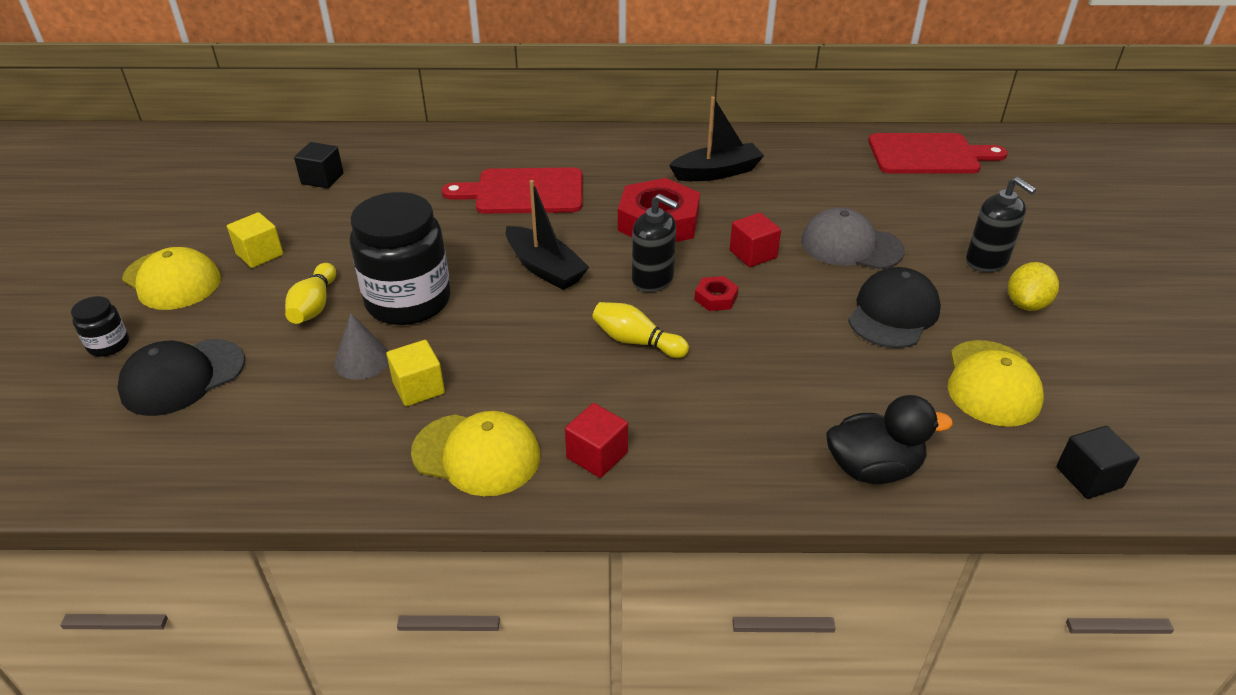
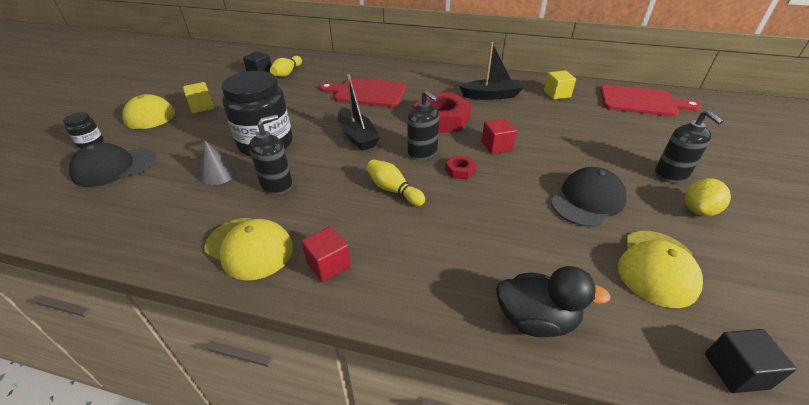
camera: 15 degrees right, 0 degrees up
(314, 306) = (212, 138): yellow bowling pin -> yellow bowling pin (287, 73)
(418, 388) = (240, 196): yellow cube -> yellow cube (557, 94)
(464, 362) = (277, 185): none -> black soap dispenser
(851, 246) = (568, 150): grey cap -> none

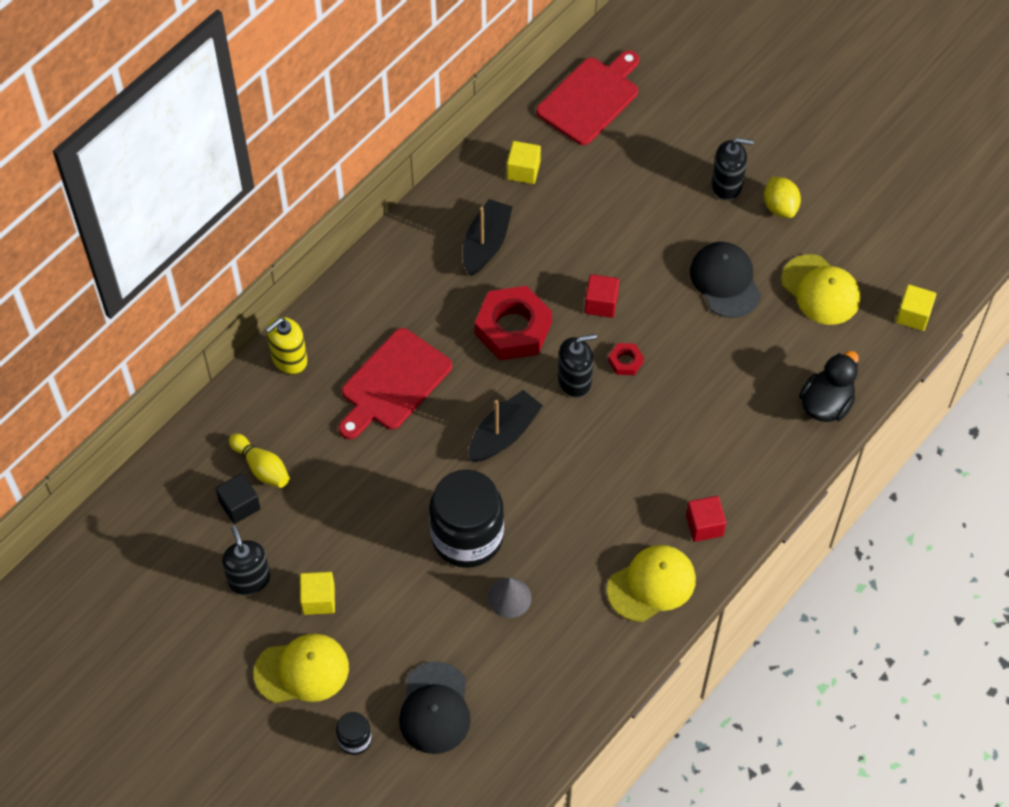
camera: 65 degrees left, 20 degrees up
(277, 185) = (562, 542): black soap dispenser -> black soap dispenser (249, 579)
(357, 136) = (504, 434): black boat -> black boat turned 45 degrees counterclockwise
(359, 64) = (289, 360): none -> yellow soap dispenser
(393, 190) = (627, 436): yellow bowling pin -> none
(736, 371) = (913, 315): black cube -> yellow cube

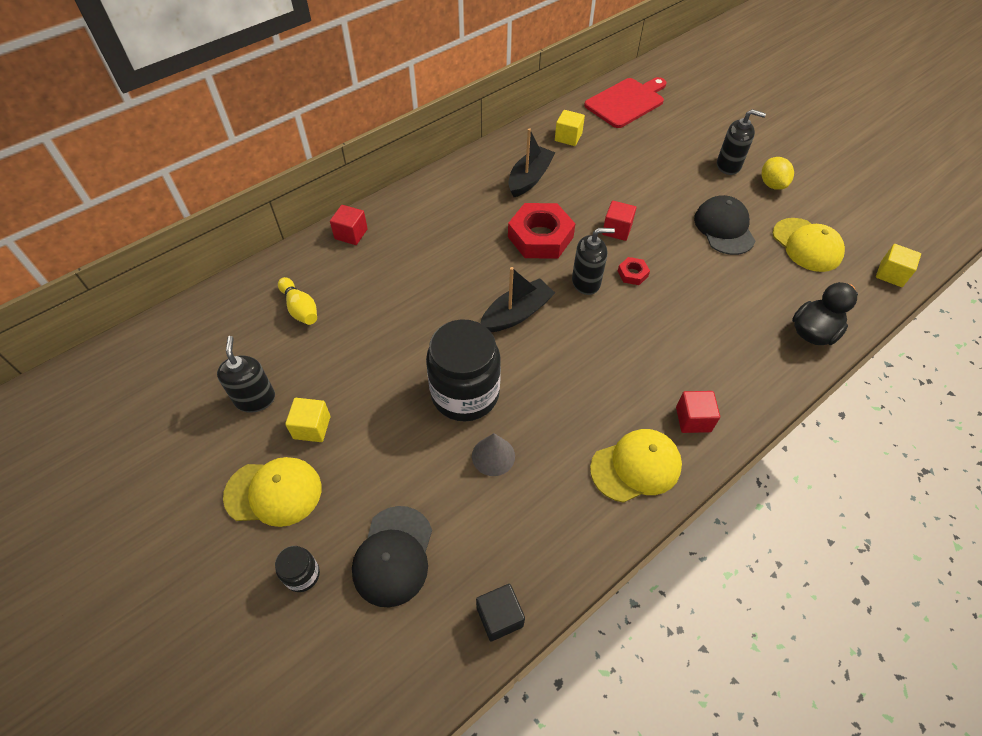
camera: 10 degrees right, 5 degrees down
(239, 505) = (270, 335): black cube -> black cube (499, 617)
(289, 360) = (351, 234): yellow soap dispenser -> red cube
(393, 383) = (431, 262): red cutting board -> none

